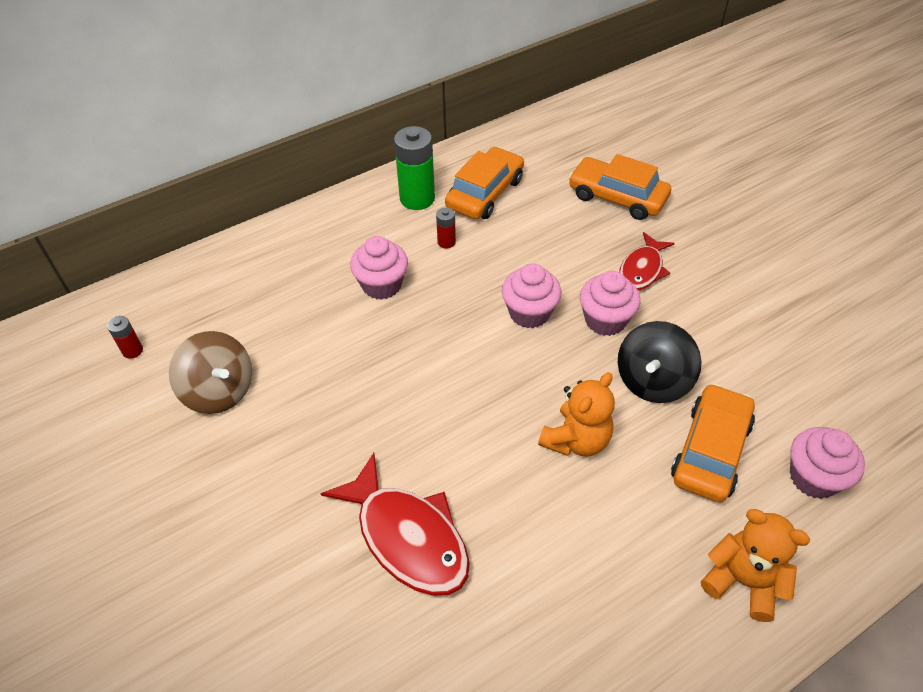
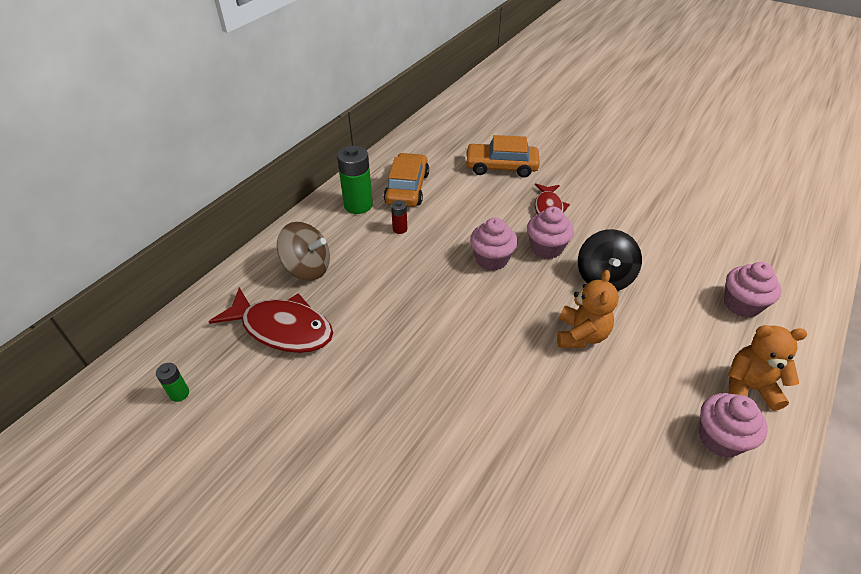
camera: 25 degrees left, 5 degrees down
(132, 350) = (179, 393): red battery -> green battery
(219, 391) = (280, 398): brown spinning top -> brown spinning top (307, 268)
(382, 285) = (369, 274): pink cupcake -> pink cupcake (720, 438)
(408, 537) = (507, 453): red fish -> red fish (282, 328)
(710, 451) = (670, 310): orange car -> none

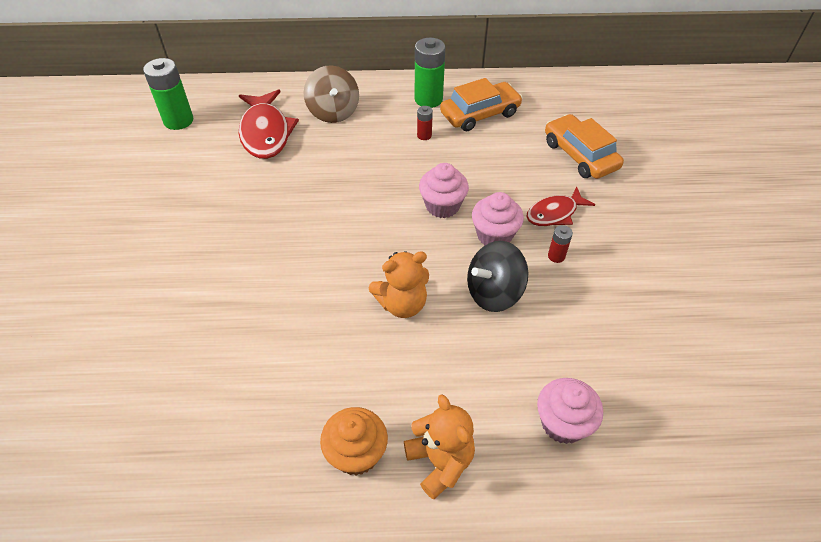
camera: 55 degrees right, 5 degrees up
(179, 393) = (178, 121): green battery -> green battery, size x2.03
(590, 229) = (556, 256): none -> red battery
(720, 438) = (356, 453): pink cupcake -> orange cupcake

